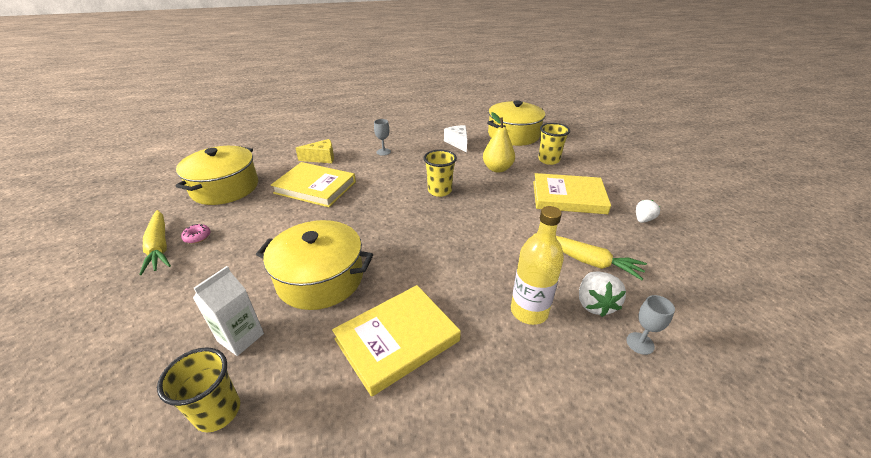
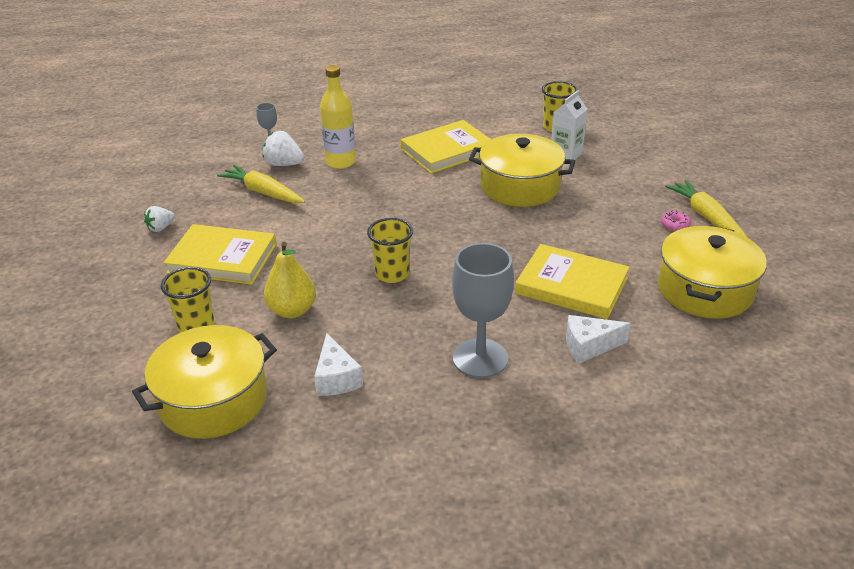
camera: 175 degrees left, 0 degrees up
(321, 158) = (589, 346): yellow cheese -> white cheese
(383, 152) = (480, 358): grey goblet -> grey goblet, size x2.09
(595, 304) = (284, 164): white strawberry -> white strawberry turned 75 degrees counterclockwise

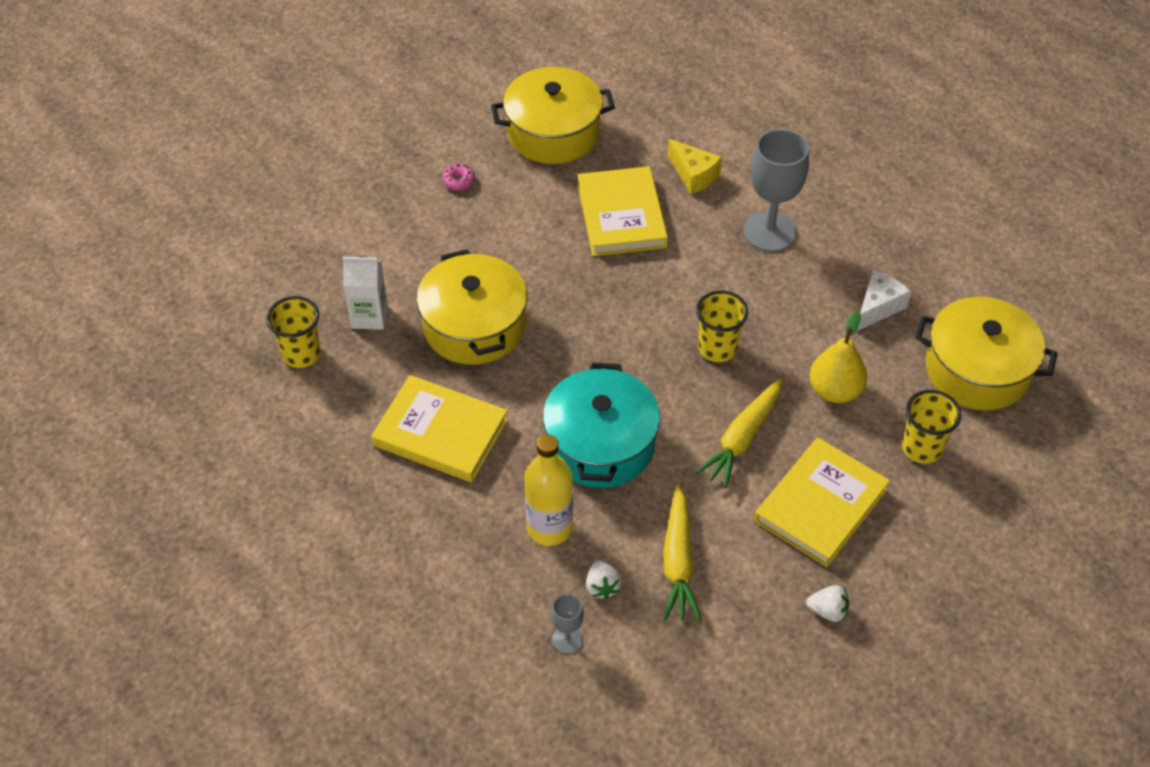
camera: 125 degrees left, 15 degrees up
(222, 258) = (820, 505): yellow book -> yellow book turned 60 degrees clockwise
(284, 164) = (602, 586): white strawberry -> white strawberry, size x0.65
(373, 197) = (600, 444): none -> turquoise pot
(589, 346) = (693, 175): white cheese -> yellow cheese
(706, 216) = (425, 165): yellow carrot -> yellow carrot (742, 439)

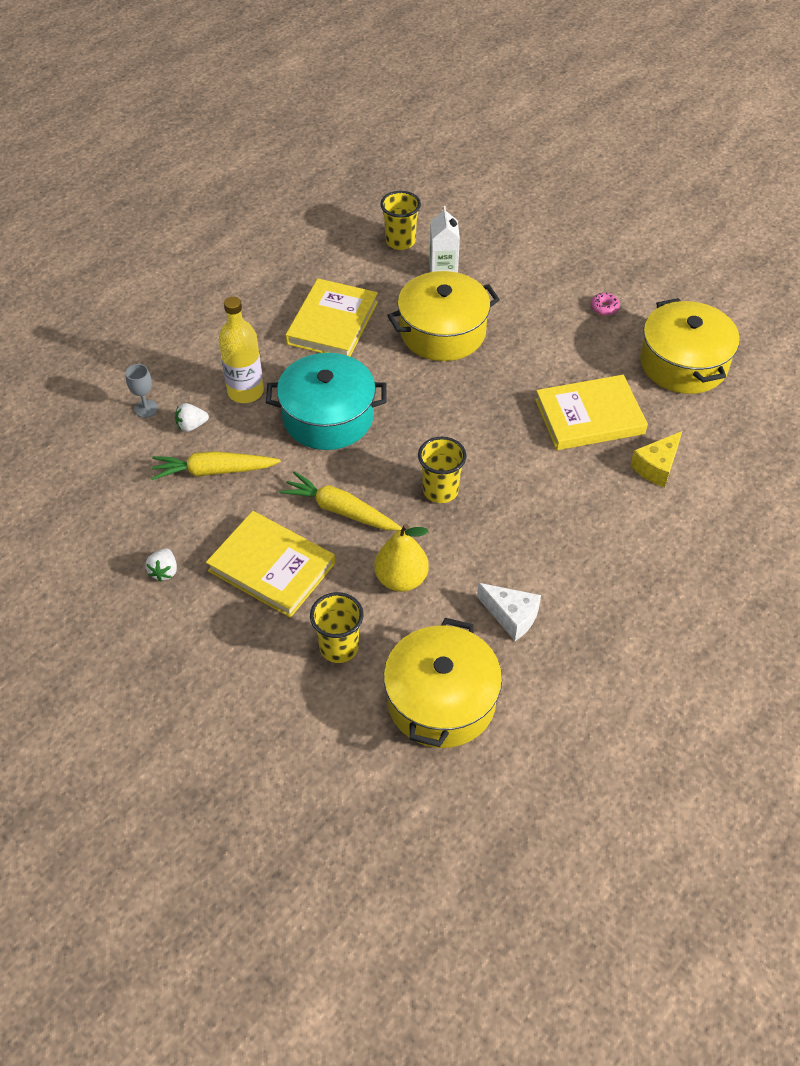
camera: 85 degrees right, 0 degrees up
(769, 232) = (594, 527): grey goblet -> none

